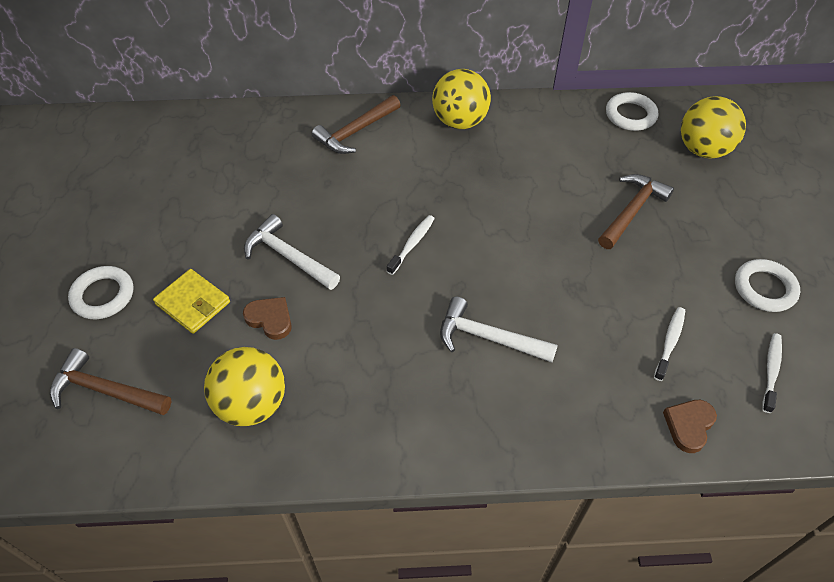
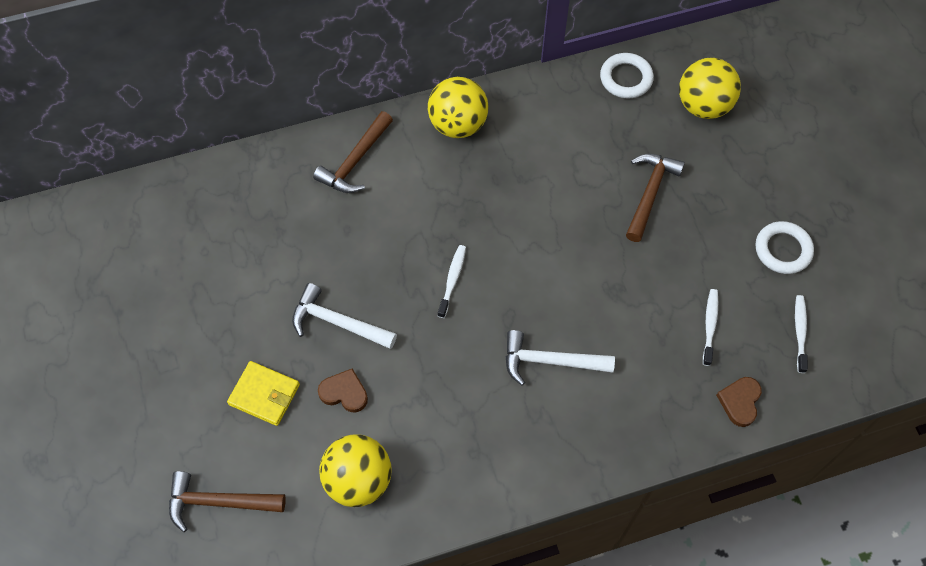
camera: 15 degrees left, 10 degrees up
(103, 295) = (173, 408): white ring -> none

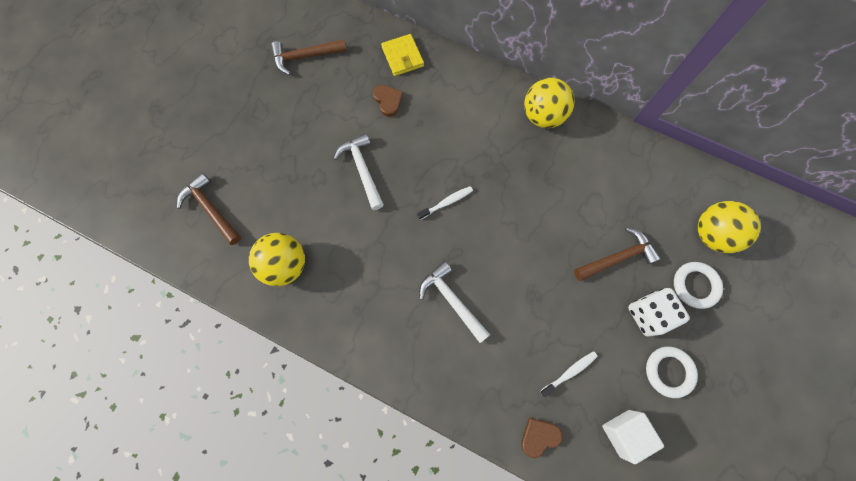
camera: 45 degrees right, 10 degrees up
(264, 394) = (287, 174): yellow wallet -> yellow wallet (402, 57)
(344, 392) = (326, 211): brown heart -> brown heart (388, 101)
(355, 161) = (463, 88): brown hammer -> brown hammer (305, 57)
(626, 78) = (677, 174): white ring -> white ring (695, 285)
(721, 218) = (648, 314): none -> white dice
(800, 332) = (624, 433): white toothbrush -> white cube

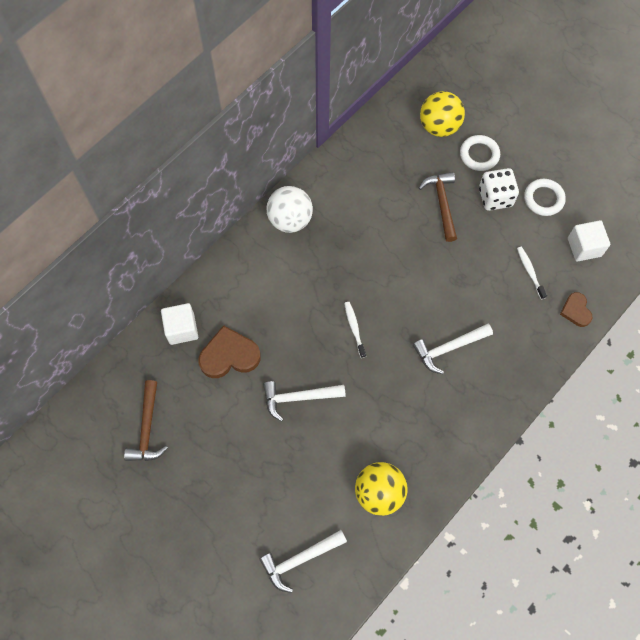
camera: 75 degrees left, 5 degrees down
(211, 209) = (300, 559): brown hammer -> white hammer
(388, 101) = (229, 355): brown heart -> brown heart, size x1.69
(402, 57) = (182, 329): yellow wallet -> white cube
(543, 116) = (290, 220): yellow ball -> white ball

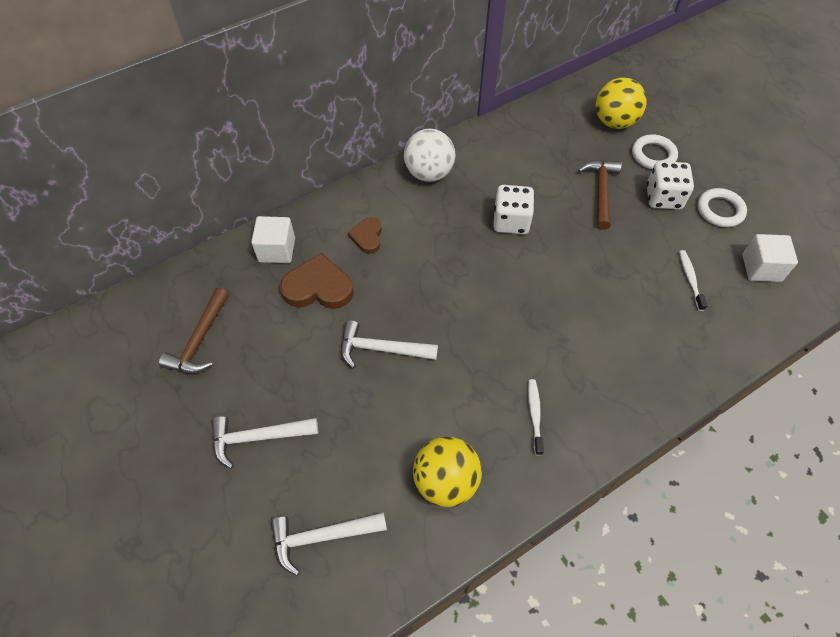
camera: 15 degrees right, 10 degrees down
(354, 328) = (468, 292): white toothbrush -> white toothbrush (534, 415)
(373, 252) = (511, 221): none -> white dice
(448, 348) = (574, 337): white hammer -> white hammer (258, 438)
(576, 311) = (740, 332): brown heart -> brown heart (367, 237)

